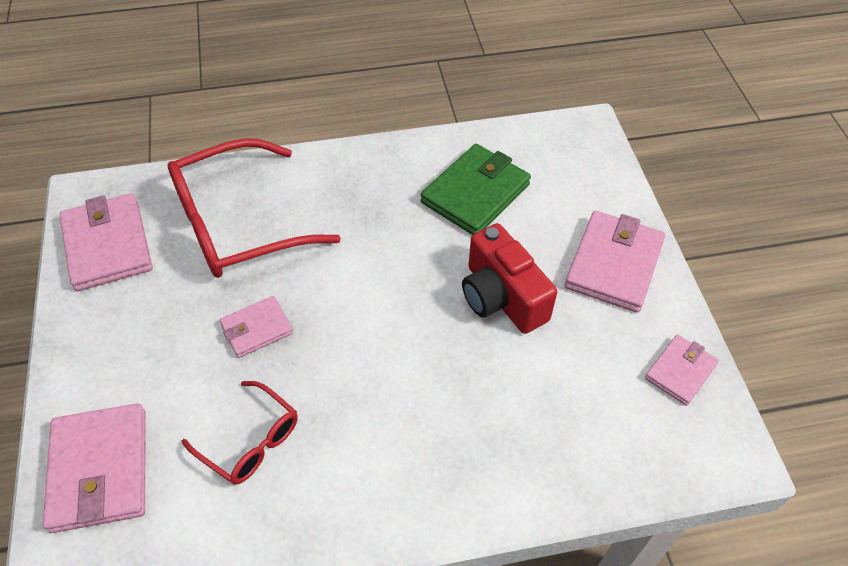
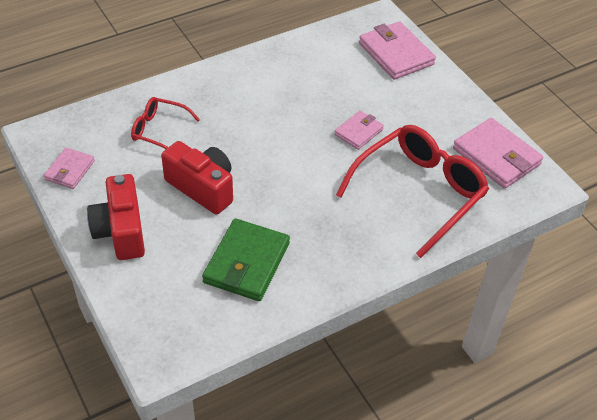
camera: 160 degrees right, 5 degrees down
(250, 441) = (325, 81): red glasses -> red glasses (159, 130)
(614, 264) = (121, 231): pink wallet -> red camera

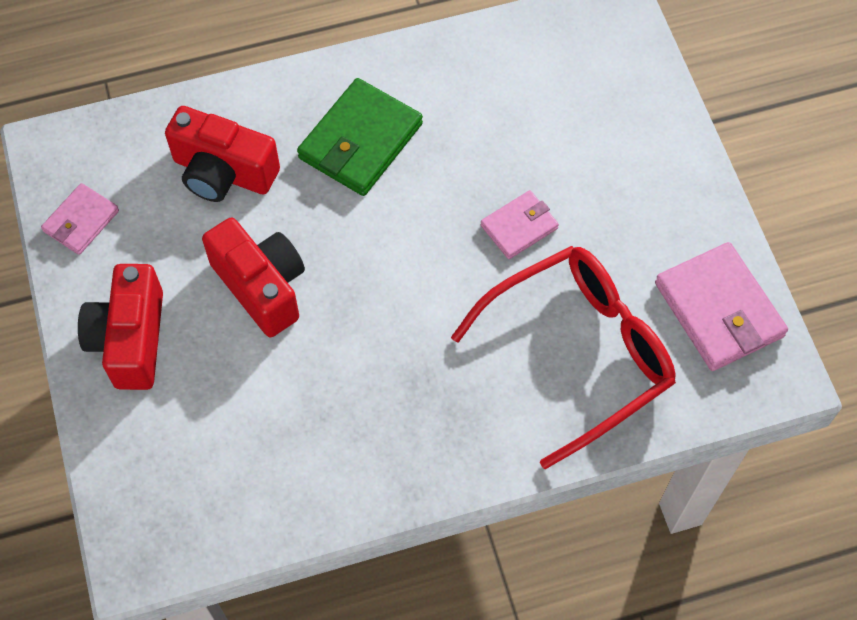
camera: 15 degrees right, 15 degrees up
(159, 130) = (223, 172): red glasses -> red camera
(246, 263) = (293, 427): green wallet -> green wallet (360, 141)
(396, 54) = (620, 87): pink wallet -> none

